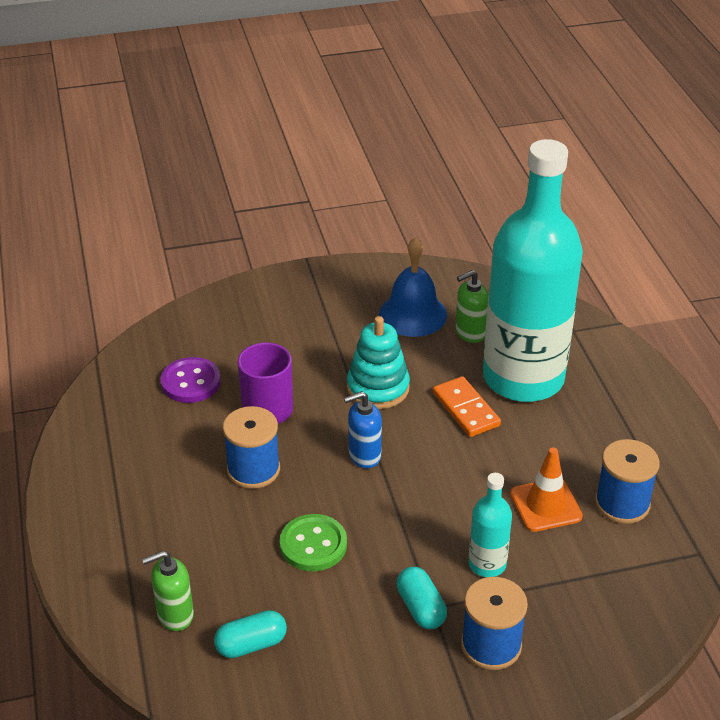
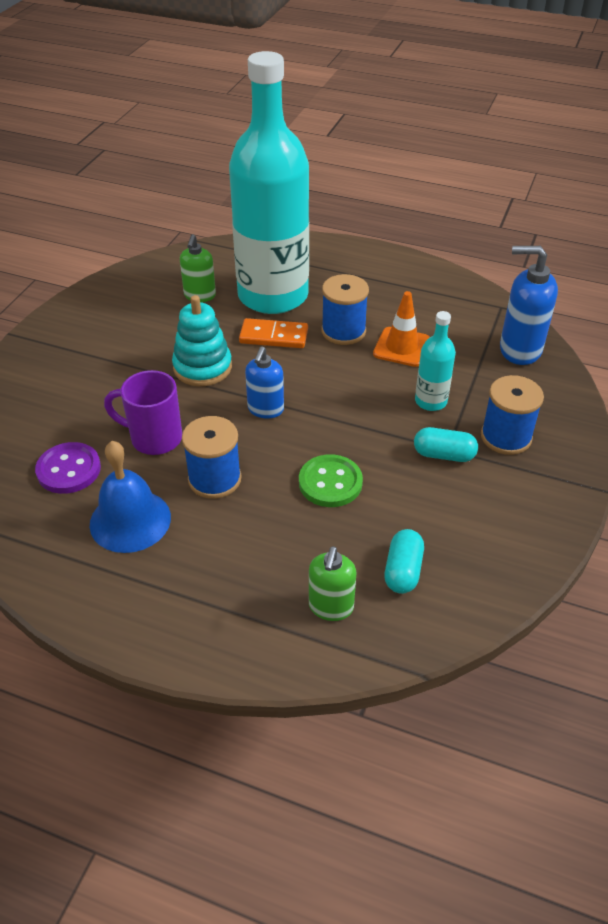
camera: 55 degrees left, 5 degrees up
(413, 314) = (146, 312): blue bell -> blue bell (130, 520)
(622, 503) = (431, 314): blue spool -> blue spool (343, 331)
(641, 599) = (519, 350): none -> blue soap dispenser

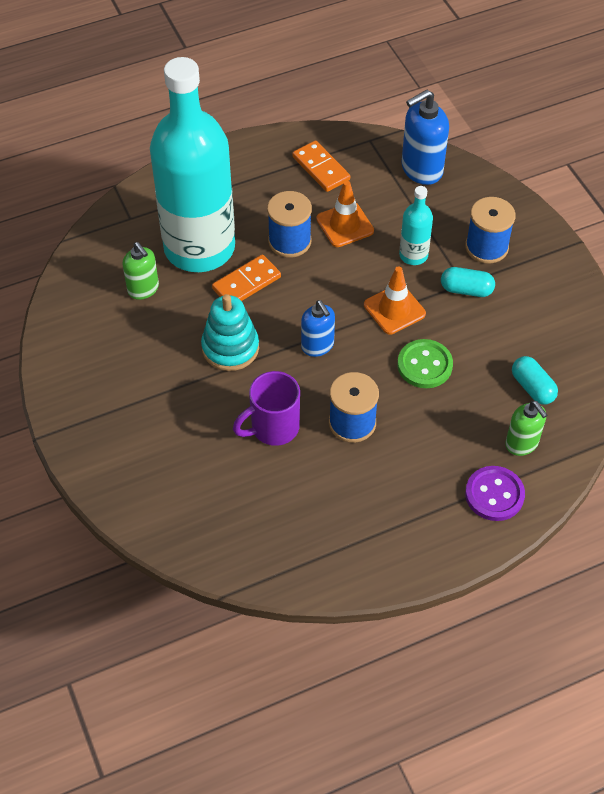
camera: 45 degrees left, 10 degrees up
(69, 470) = (248, 498): purple button -> purple button (494, 494)
(130, 520) = (338, 495): blue bell -> none
(361, 427) = (394, 309): none -> orange traffic cone
(434, 302) = (321, 168): none -> orange domino
(444, 455) = (466, 290): turquoise capsule -> turquoise capsule turned 45 degrees clockwise

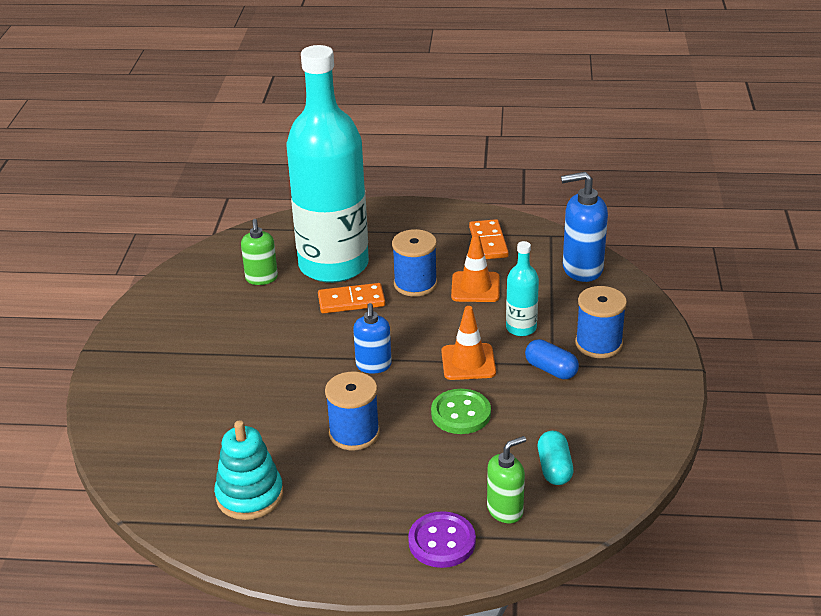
camera: 30 degrees right, 20 degrees down
(230, 348) = (296, 341): turquoise stacking toy -> turquoise stacking toy (249, 496)
(273, 428) = (280, 411): purple mug -> none
(466, 290) = (551, 370): turquoise capsule -> blue capsule
(522, 444) = (505, 510): green soap dispenser -> green soap dispenser turned 120 degrees counterclockwise

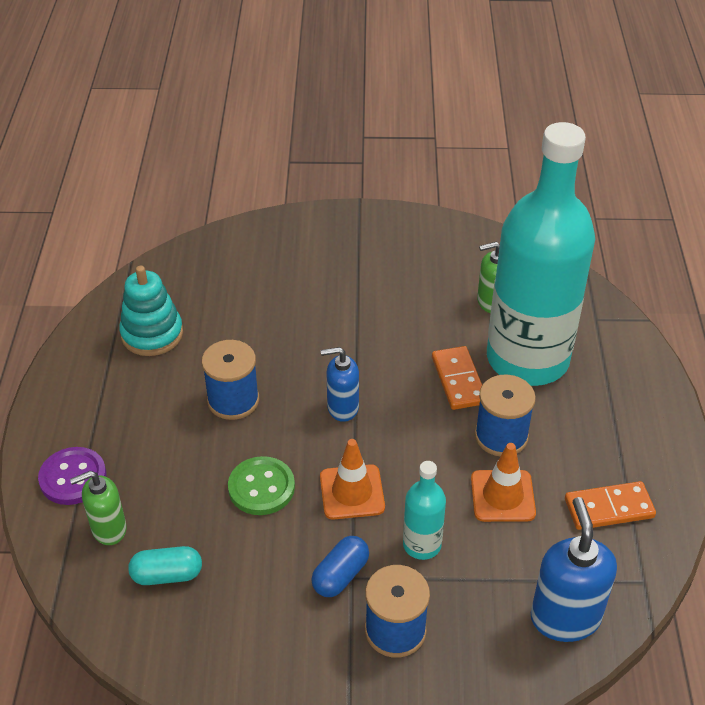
camera: 85 degrees right, 10 degrees up
(505, 510) = (108, 529): green soap dispenser -> green soap dispenser turned 105 degrees clockwise

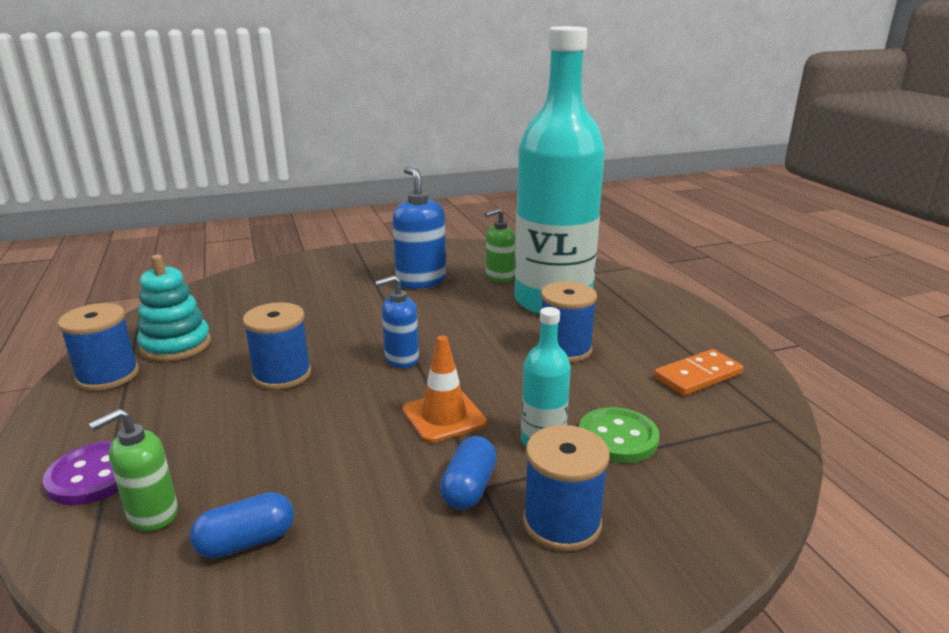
camera: 20 degrees left, 20 degrees down
(92, 361) = (108, 376): none -> blue spool
(167, 575) = (246, 542): turquoise capsule -> blue capsule
(261, 487) = (340, 434): green button -> green button (617, 438)
(458, 380) = (501, 323): orange domino -> none
(502, 496) = (596, 388): orange traffic cone -> none
(565, 617) = (729, 464): blue soap dispenser -> blue soap dispenser (421, 281)

